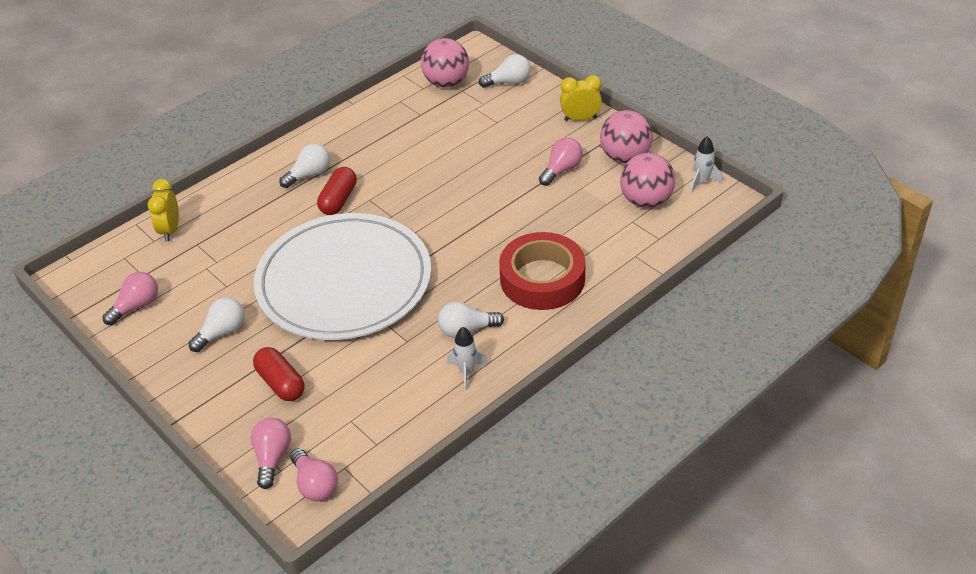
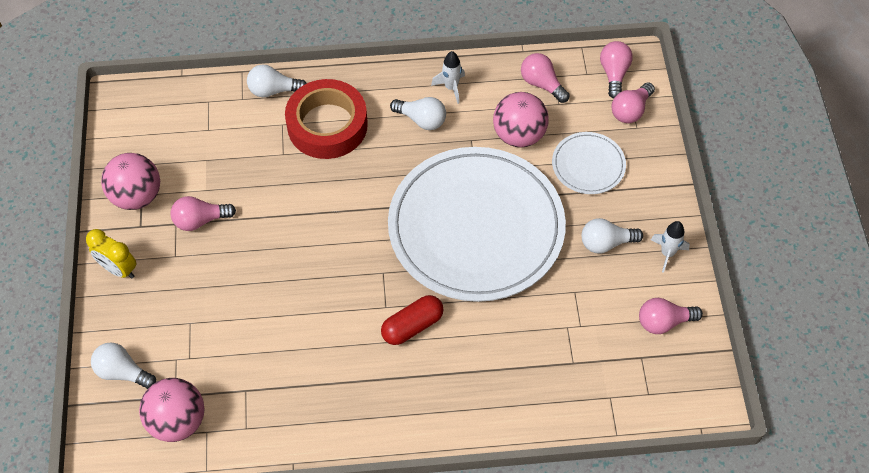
camera: 145 degrees left, 15 degrees up
(170, 230) = (588, 400): yellow clock -> none
(281, 383) = (588, 165): red capsule -> white plate
(309, 175) = (414, 381): white light bulb -> white light bulb (273, 90)
(382, 428) = (542, 84): none -> pink light bulb
(646, 201) = (175, 140): pink ball -> pink ball (519, 135)
(702, 182) = (114, 128): white rocket -> white rocket (667, 253)

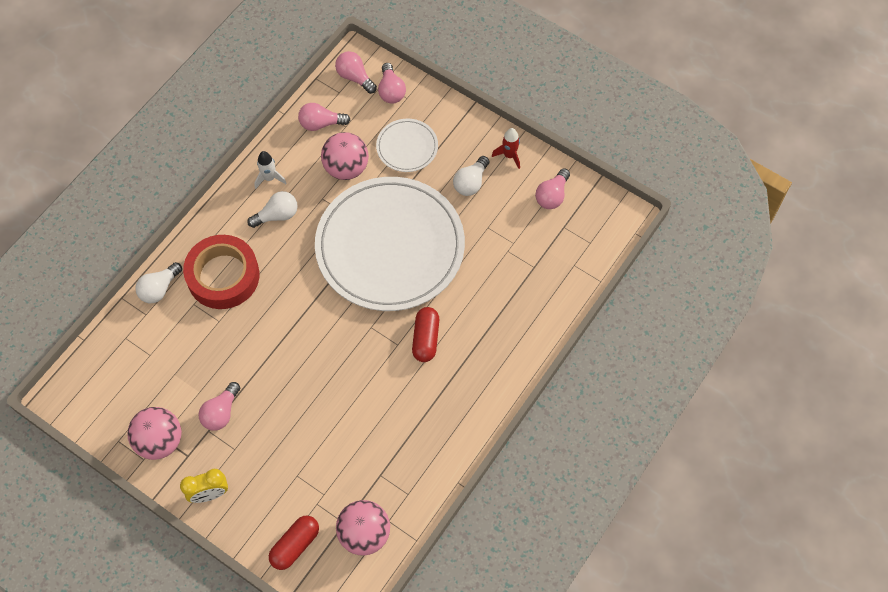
camera: 50 degrees left, 5 degrees up
(123, 372) = (295, 545): white light bulb -> red capsule
(667, 253) = (509, 155): white rocket -> red rocket

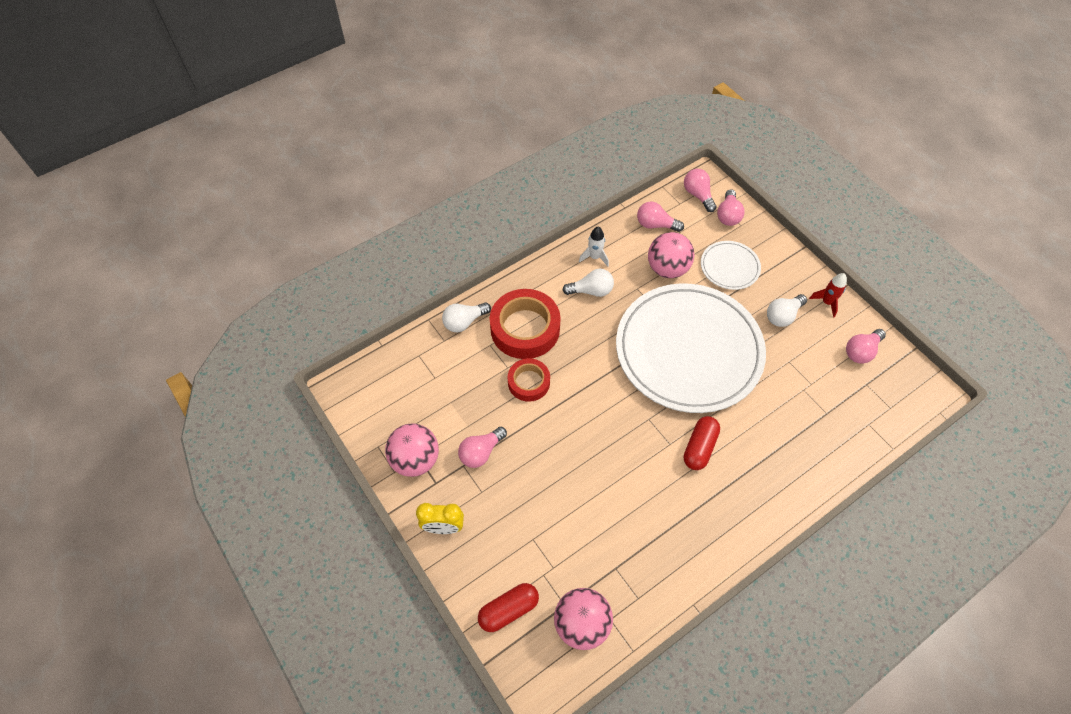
camera: 20 degrees right, 5 degrees down
(245, 329) = (528, 382): none -> red tape

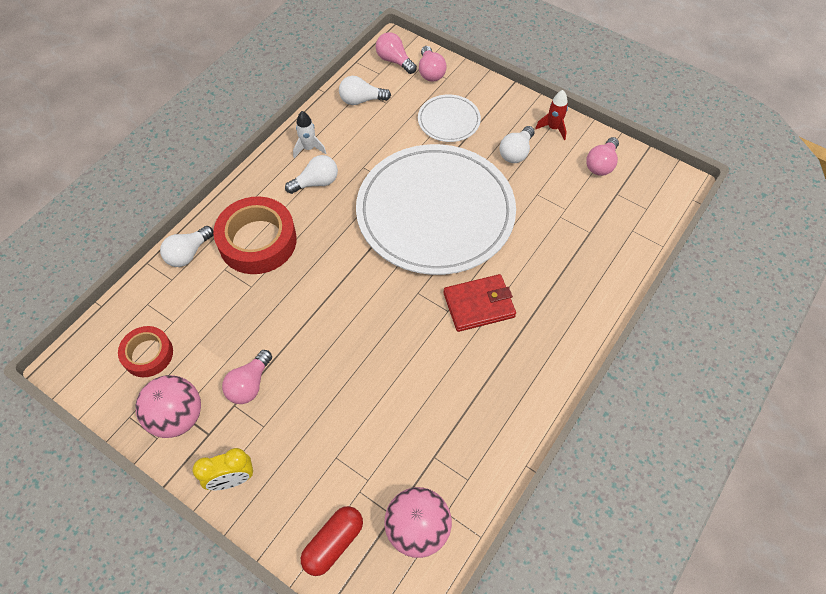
camera: 20 degrees left, 0 degrees up
(528, 382) = (279, 295): red tape -> red tape (148, 354)
(655, 225) = (361, 100): pink light bulb -> white light bulb
(667, 268) = (387, 139): pink ball -> none
(699, 447) = (479, 305): red capsule -> red wallet

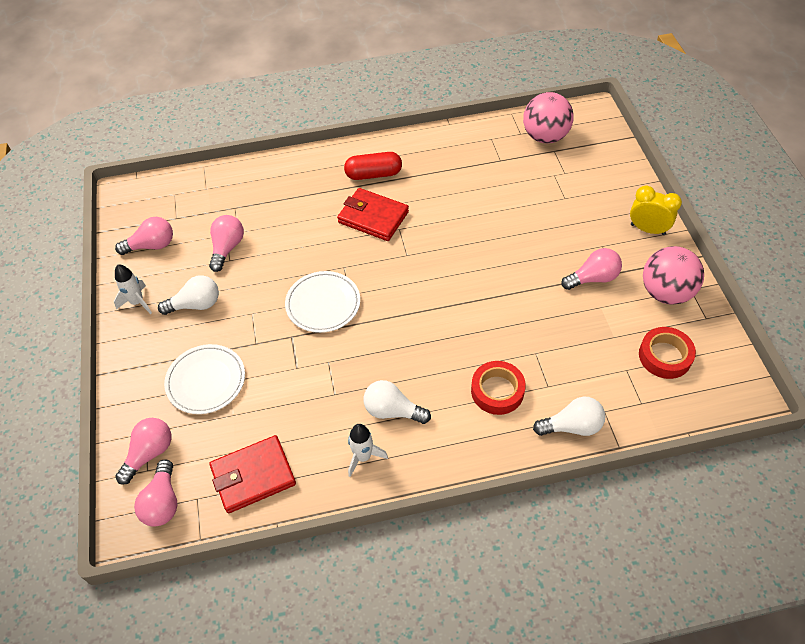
camera: 135 degrees left, 5 degrees down
(257, 241) = (497, 391): red tape -> red tape, size x0.58
(333, 543) = (603, 160): red capsule -> red capsule (373, 174)
(361, 100) = (253, 476): white light bulb -> red wallet
(435, 212) = (323, 304): white plate -> white plate, size x0.43
(550, 200) = (227, 248): none -> pink light bulb
(553, 128) = (137, 302): red rocket -> white rocket

